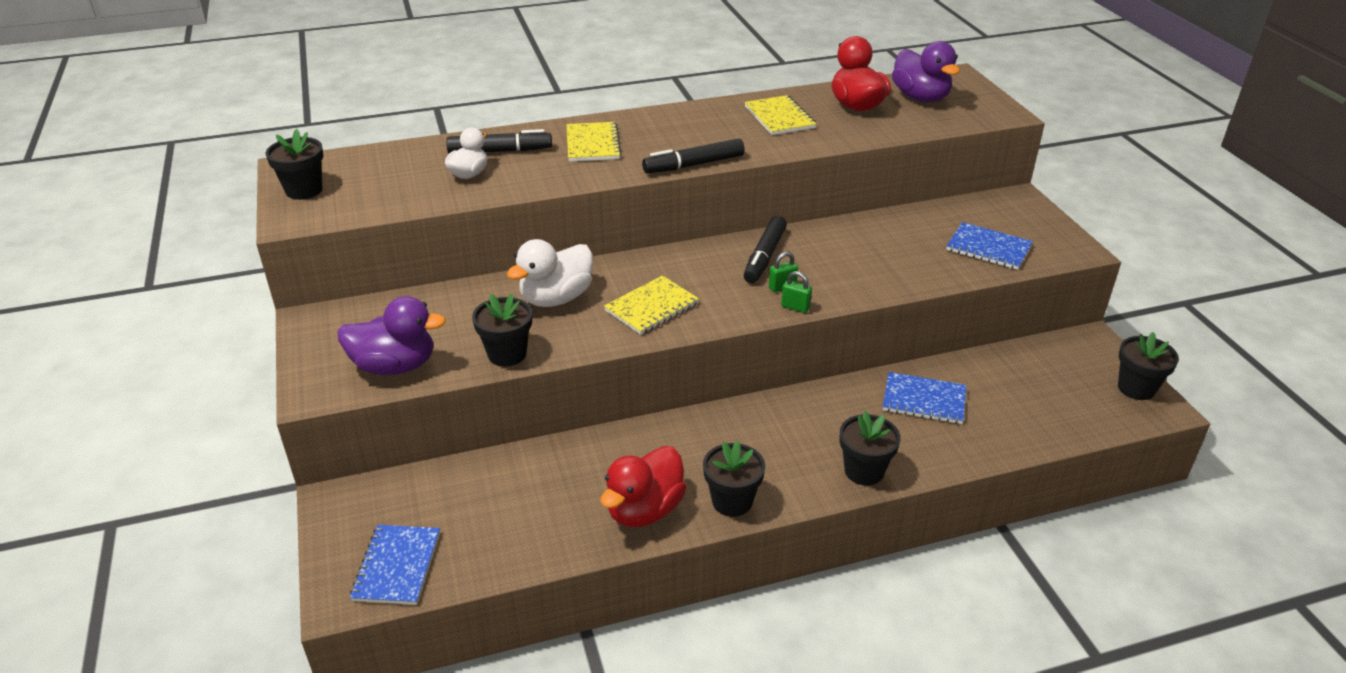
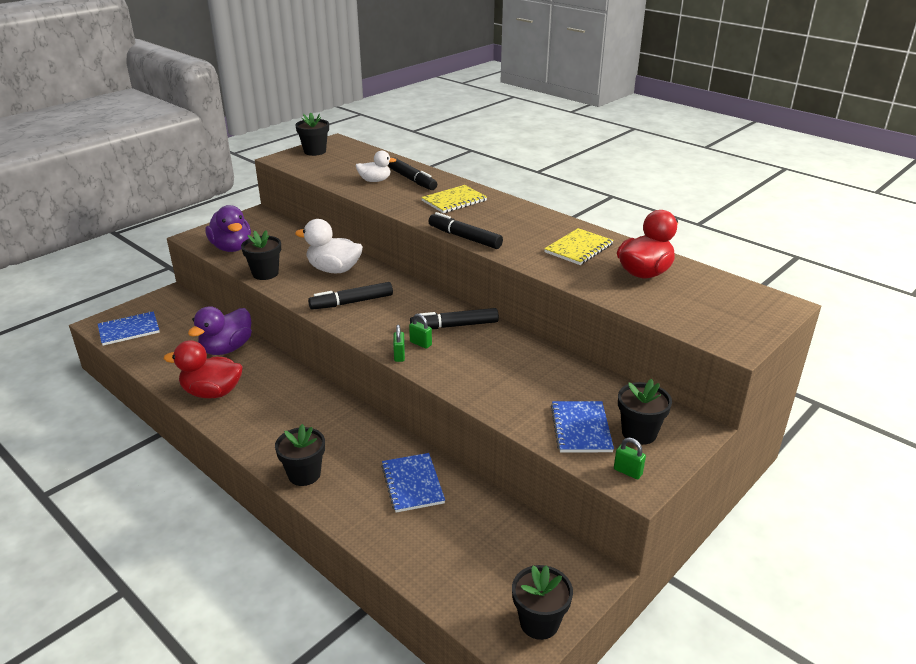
camera: 60 degrees right, 5 degrees down
(651, 307) = (351, 302): yellow notebook -> black marker
(732, 501) = (238, 424): black flower pot -> black flower pot (639, 433)
(920, 98) = (705, 297): purple duck -> purple duck (227, 349)
(1059, 248) = (627, 472): none -> green padlock

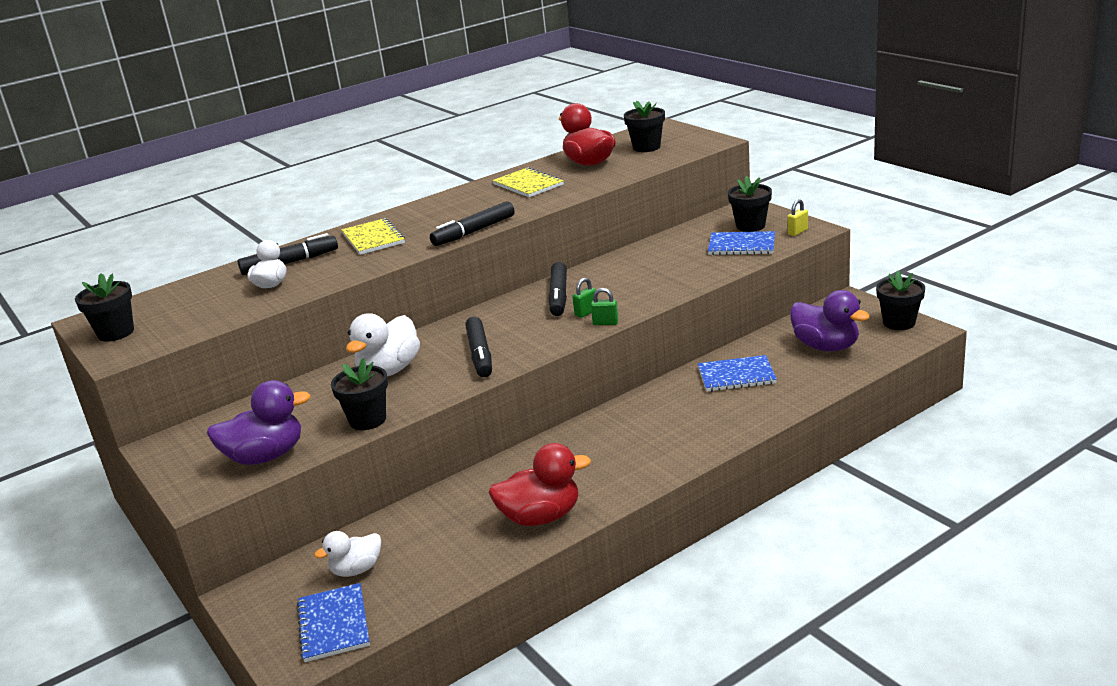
camera: 75 degrees left, 5 degrees down
(179, 328) = (356, 570): none -> white duck
(212, 392) = (541, 517): red duck -> red duck turned 120 degrees counterclockwise
(227, 349) = (439, 516): purple duck -> purple duck (826, 346)
(304, 474) = (714, 436): black flower pot -> black flower pot (646, 147)
(627, 472) = (797, 232): green padlock -> yellow padlock

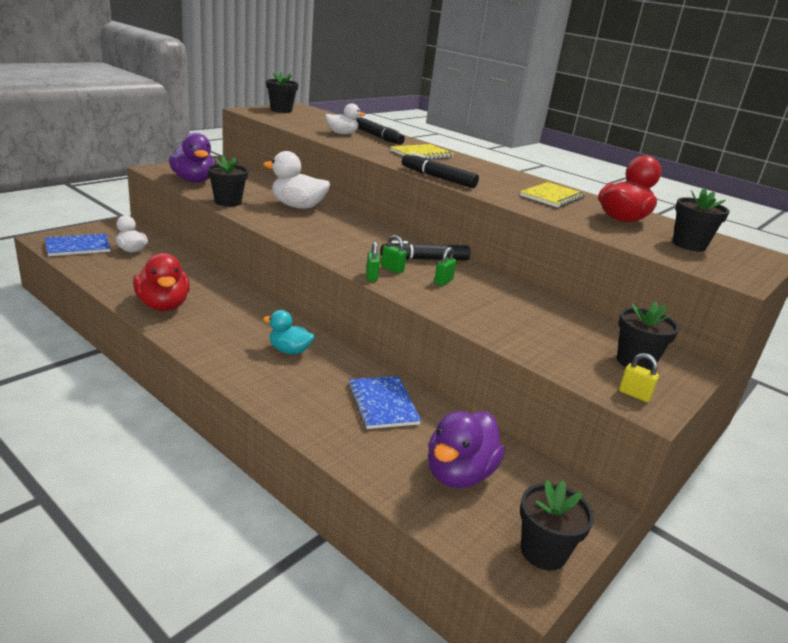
camera: 70 degrees right, 0 degrees up
(480, 354) = (317, 232): black marker -> none
(613, 289) = (443, 281): none -> green padlock
(646, 425) = (289, 350): none -> turquoise duck
(741, 245) = (574, 353): blue notebook -> none

